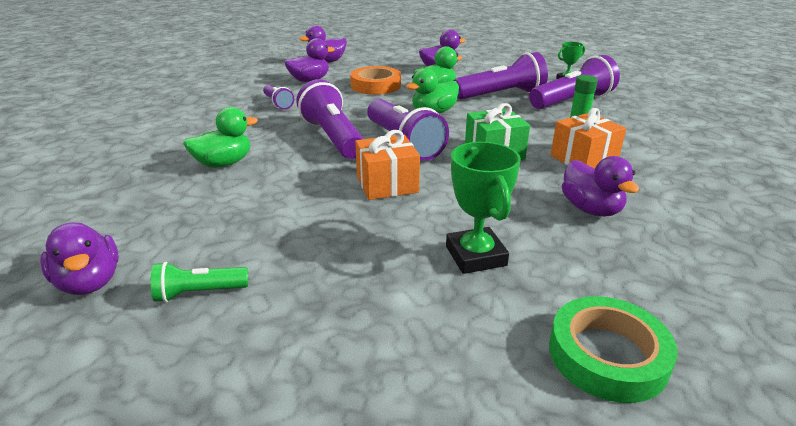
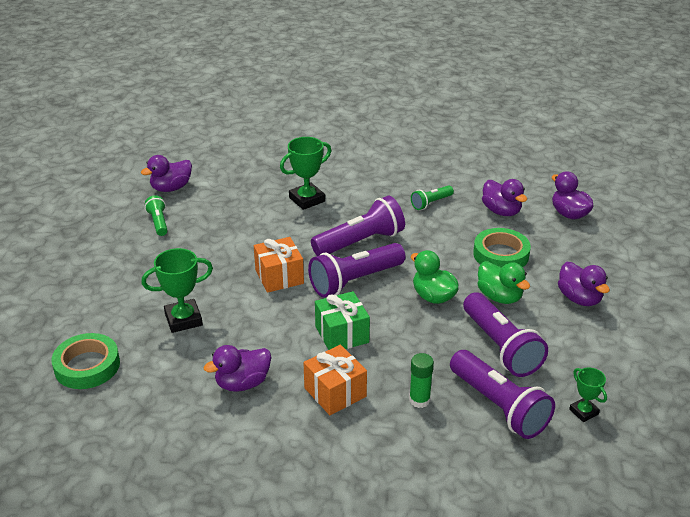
camera: 85 degrees right, 5 degrees up
(224, 163) = (307, 199): green duck -> green trophy
(278, 103) = (431, 203): purple flashlight -> green flashlight
(376, 85) = (501, 254): orange tape -> green tape

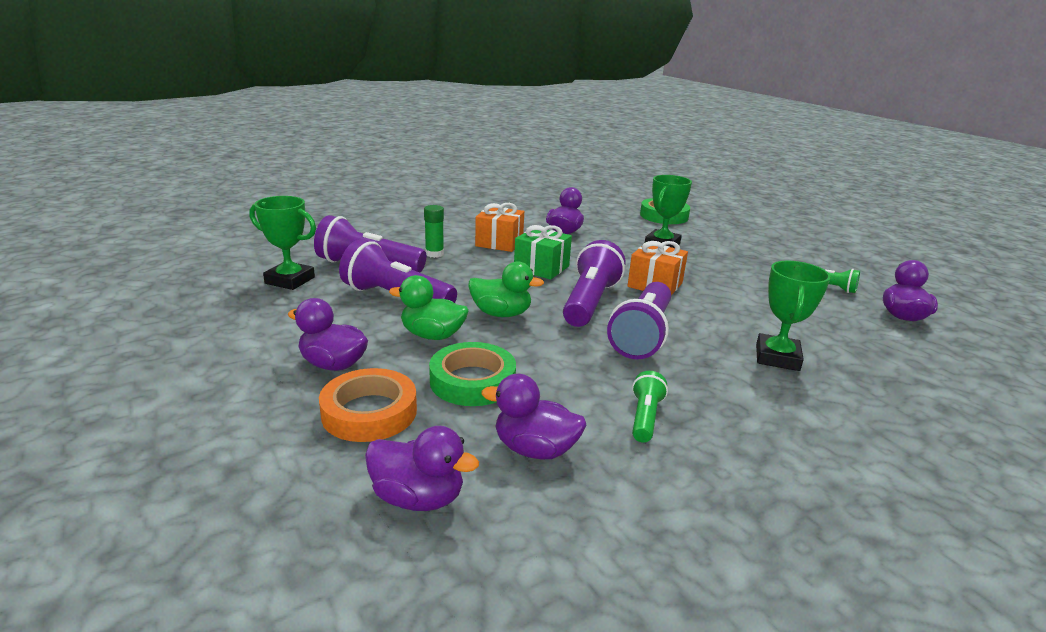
camera: 140 degrees right, 10 degrees down
(571, 259) = (369, 412): none -> orange tape
(583, 412) = (290, 280): green trophy -> green trophy, size x1.70

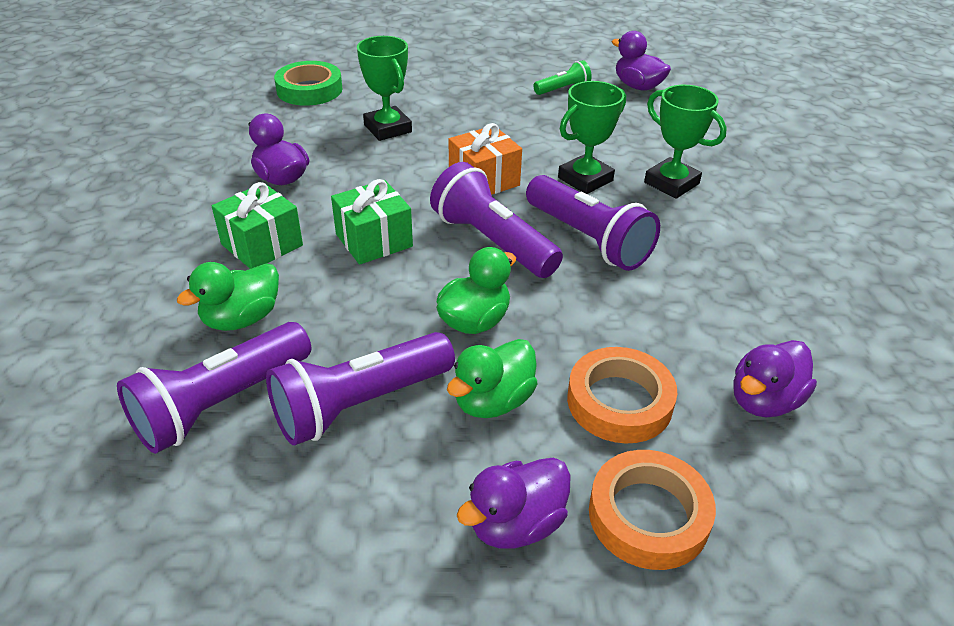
camera: 60 degrees left, 15 degrees up
(290, 280) = (195, 517): green trophy -> green trophy (585, 179)
(418, 498) = (819, 517): purple duck -> none
(434, 254) = (242, 318): green glue stick -> green duck
(472, 381) = (619, 401): green tape -> orange tape
(499, 243) = (262, 245): orange gift -> green gift
(645, 417) = (736, 306): green flashlight -> none

